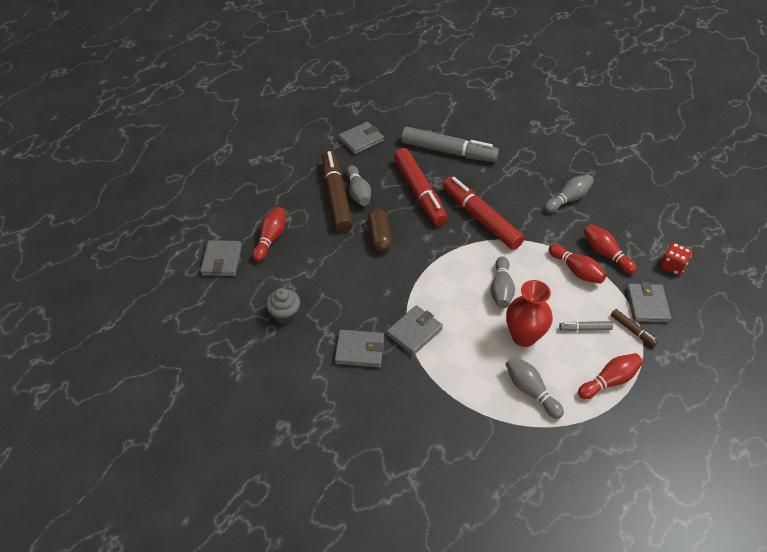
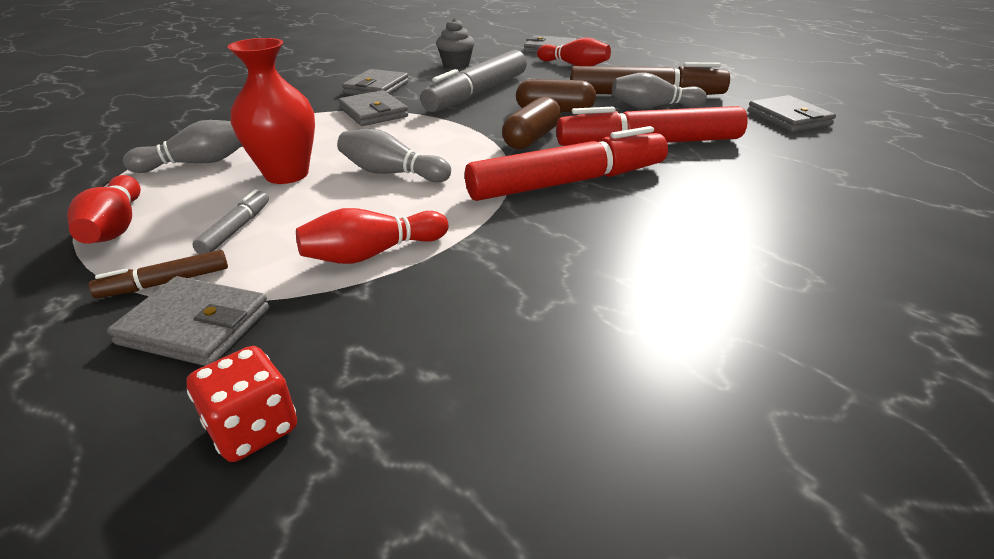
camera: 105 degrees right, 15 degrees down
(430, 240) = (532, 138): none -> brown capsule
(448, 151) = (775, 181): grey marker -> grey marker (477, 94)
(568, 199) = (602, 299): grey bowling pin -> none
(606, 254) = (387, 308): red bowling pin -> none

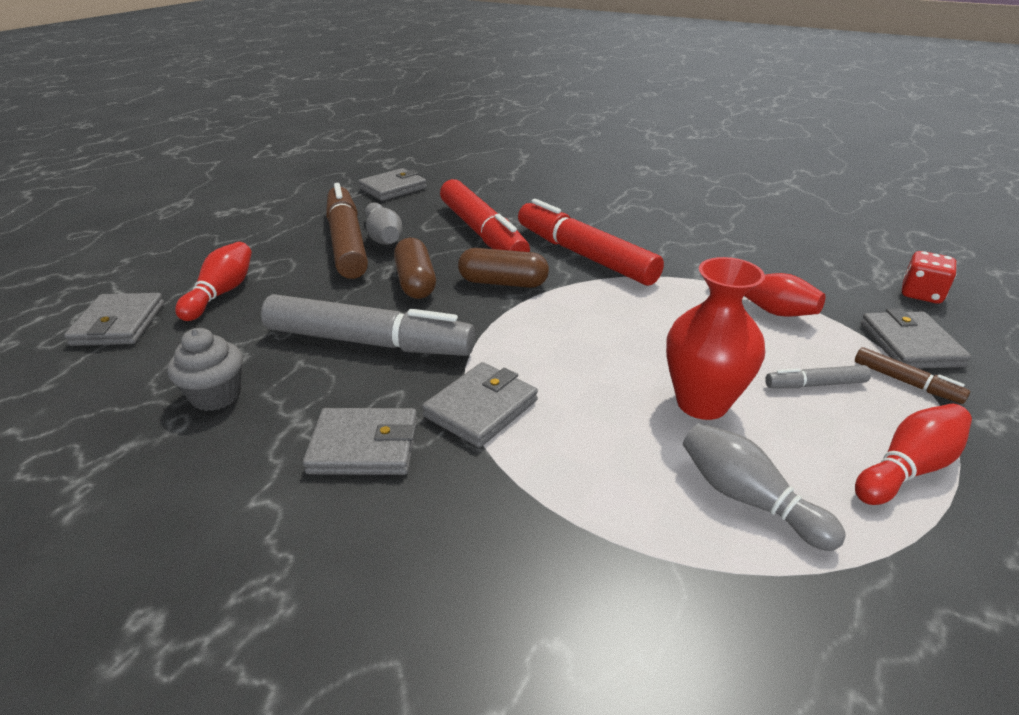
camera: 110 degrees left, 0 degrees up
(392, 173) = (639, 337): grey bowling pin -> none

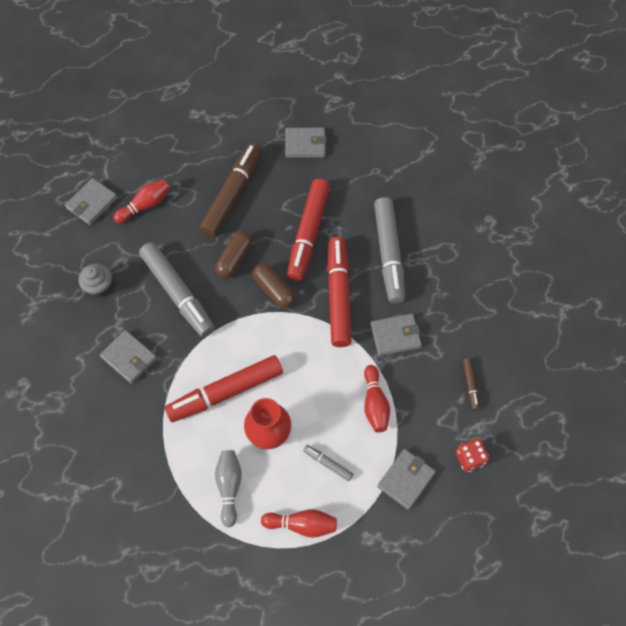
camera: 40 degrees right, 30 degrees up
(383, 237) = (254, 201): grey bowling pin -> none
(481, 408) = (185, 370): grey wallet -> grey wallet (395, 336)
(575, 397) = (225, 392): none -> red marker
(588, 213) = (388, 254): none -> grey marker
(906, 382) = (368, 494): brown marker -> brown marker (470, 385)

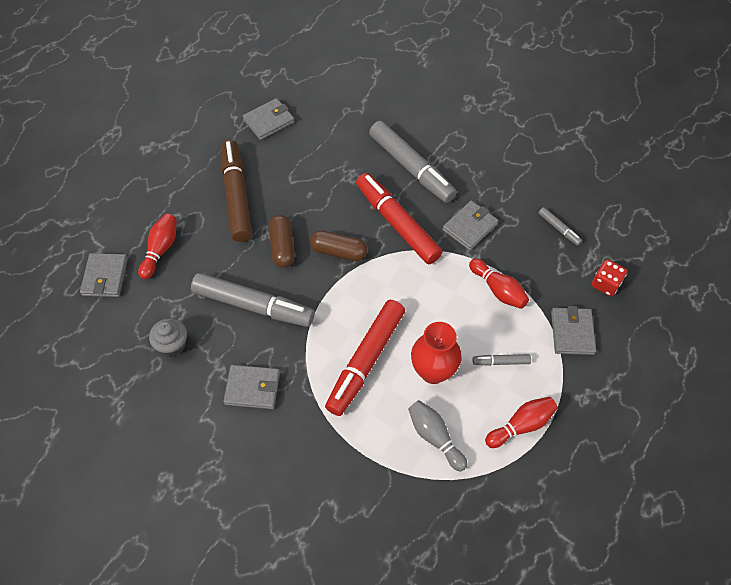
camera: 35 degrees left, 5 degrees down
(308, 234) = (330, 190): red marker -> none
(470, 385) = (559, 229): brown marker -> grey marker

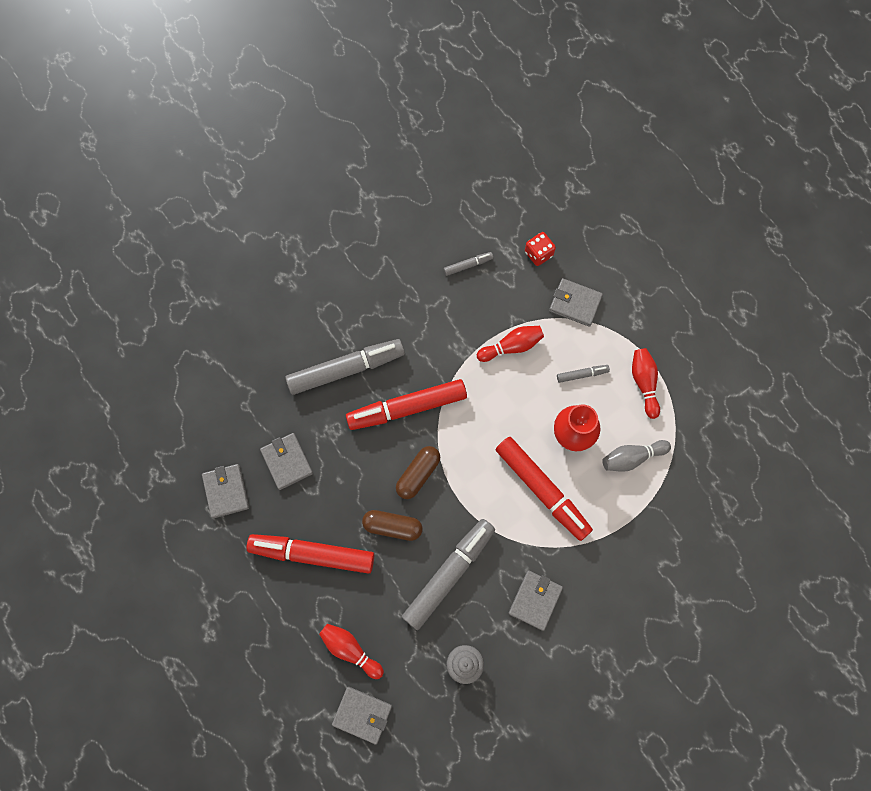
camera: 70 degrees left, 15 degrees up
(237, 195) = (312, 554): brown marker -> red marker
(470, 227) = (436, 343): grey wallet -> grey wallet (287, 462)
(501, 362) = (582, 374): grey marker -> grey marker turned 120 degrees counterclockwise

